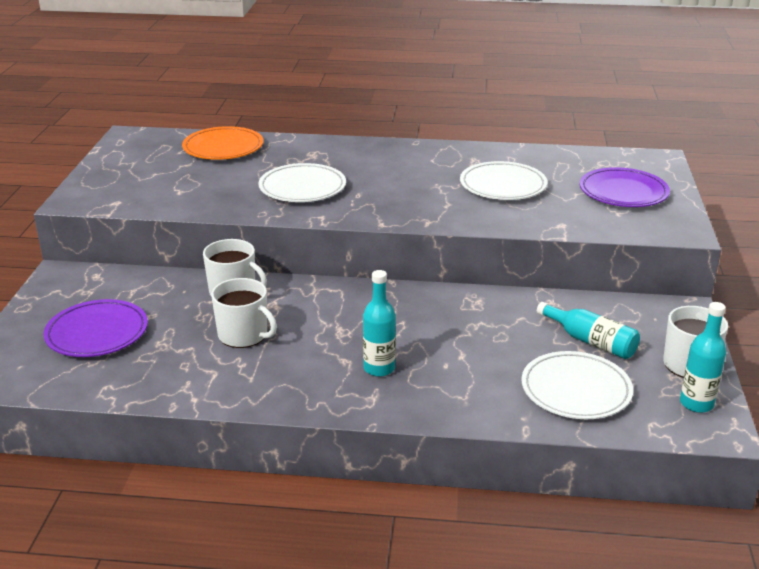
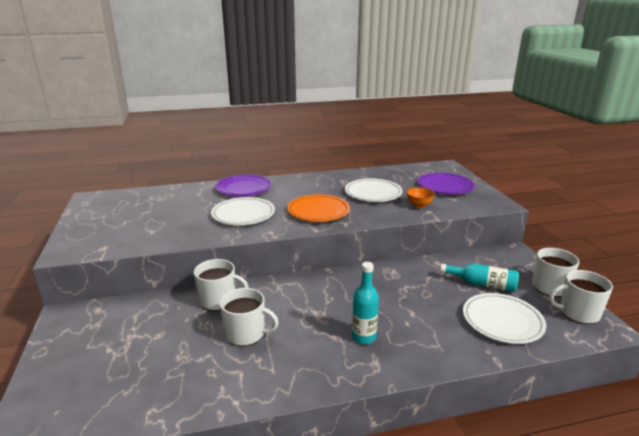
camera: 20 degrees left, 5 degrees down
(97, 333) = (119, 360): purple plate -> purple plate (243, 188)
(223, 148) = (168, 196): orange plate -> orange plate (318, 211)
(555, 214) = (419, 205): none -> orange bowl
(696, 403) = (578, 313): turquoise bottle -> white mug

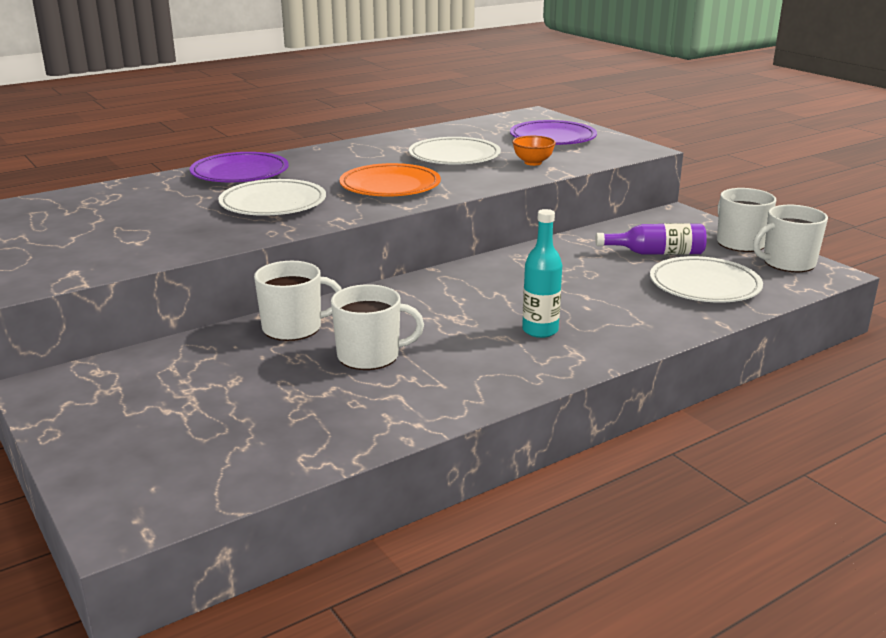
camera: 20 degrees left, 0 degrees up
(482, 284) = (656, 253): turquoise bottle -> purple bottle

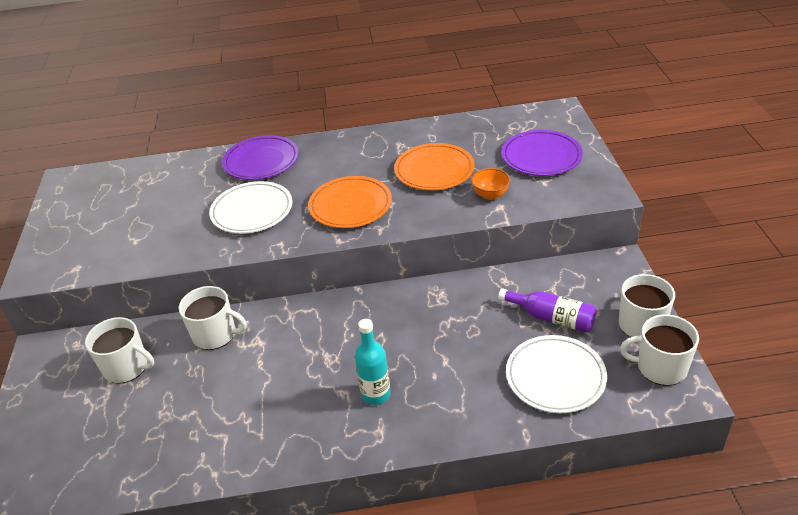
camera: 30 degrees right, 15 degrees up
(370, 356) = (240, 384): white mug -> white mug (127, 367)
(454, 156) = (434, 170): white plate -> orange plate

